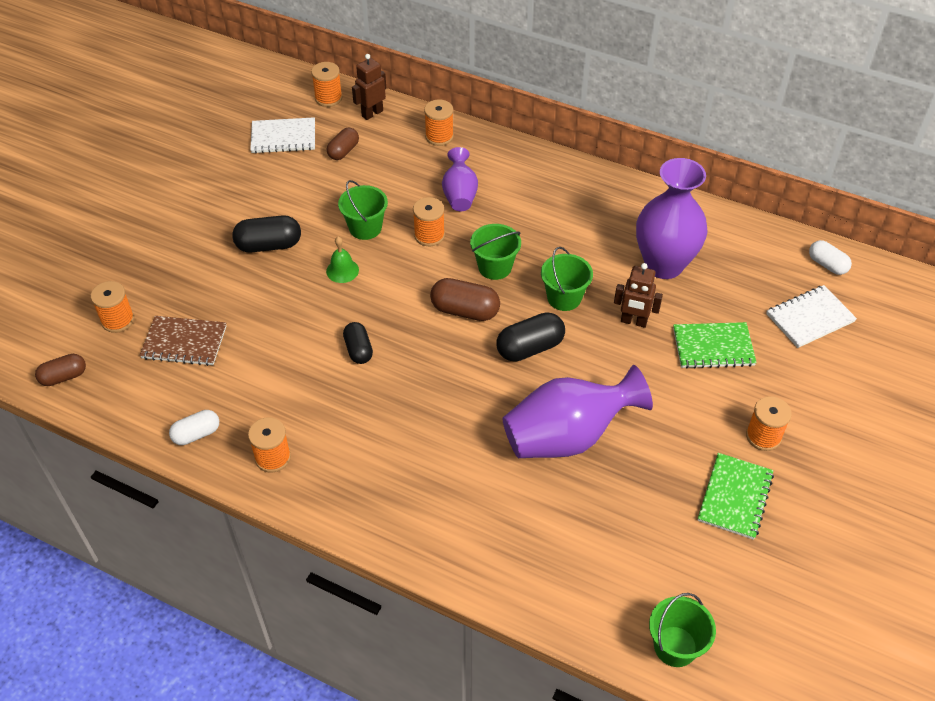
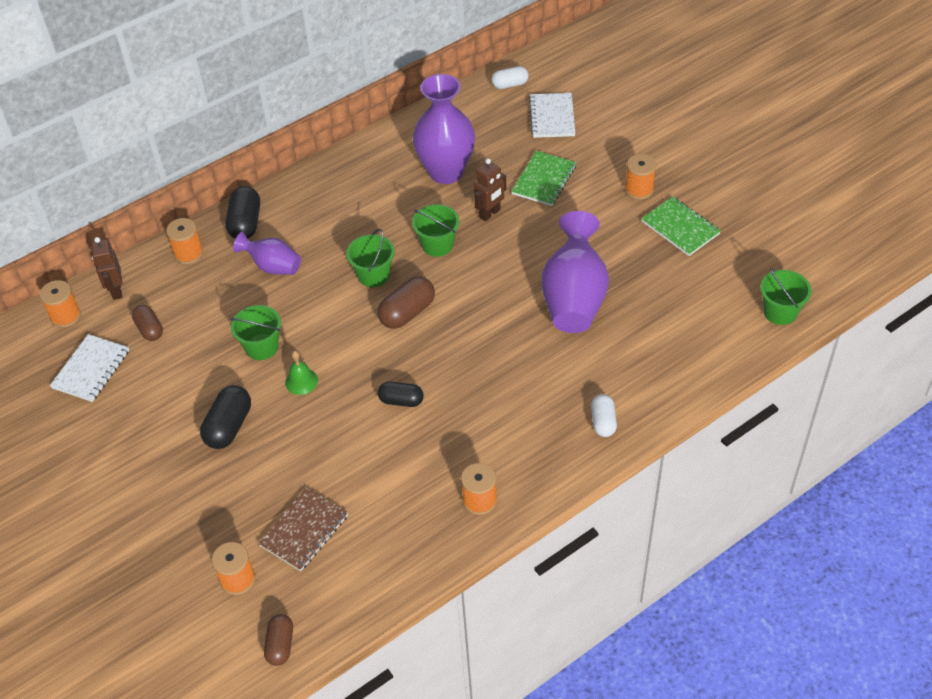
camera: 60 degrees left, 0 degrees up
(196, 434) = (419, 551): white capsule -> white capsule (603, 422)
(429, 235) = (305, 305): orange spool -> none
(530, 348) = (474, 286): black capsule -> black capsule (245, 223)

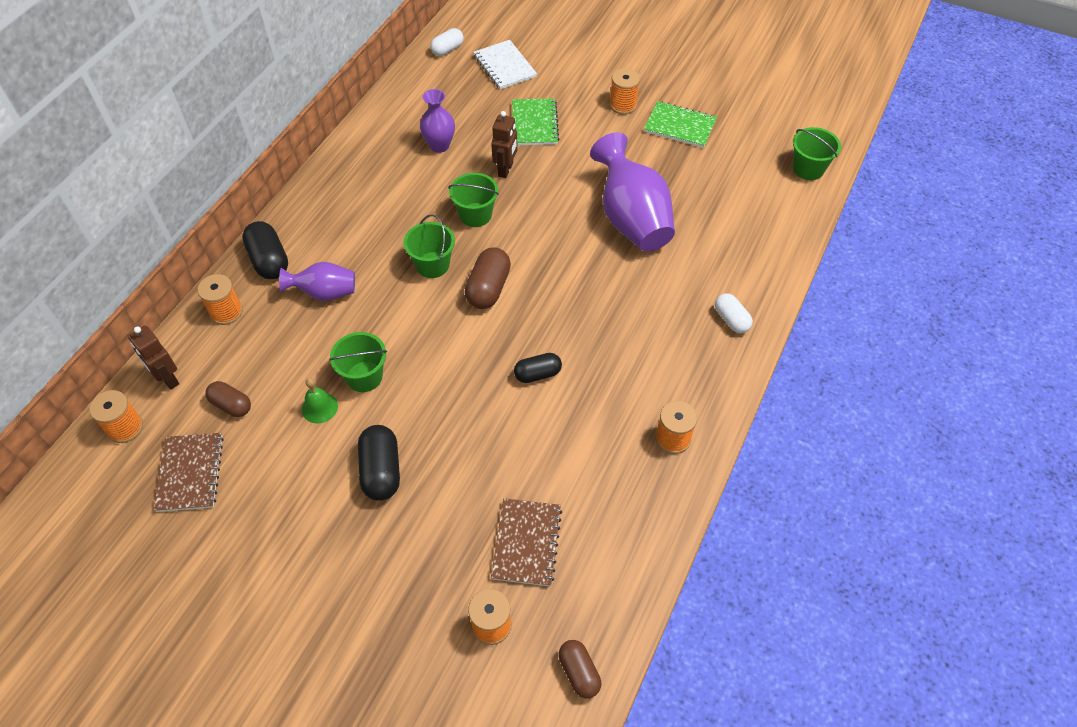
camera: 30 degrees left, 5 degrees up
(91, 369) = (190, 473): white notebook -> brown notebook
(301, 381) = (427, 394): green bell -> green bell (319, 407)
(446, 172) = (439, 145): purple vase -> purple vase, size x0.56

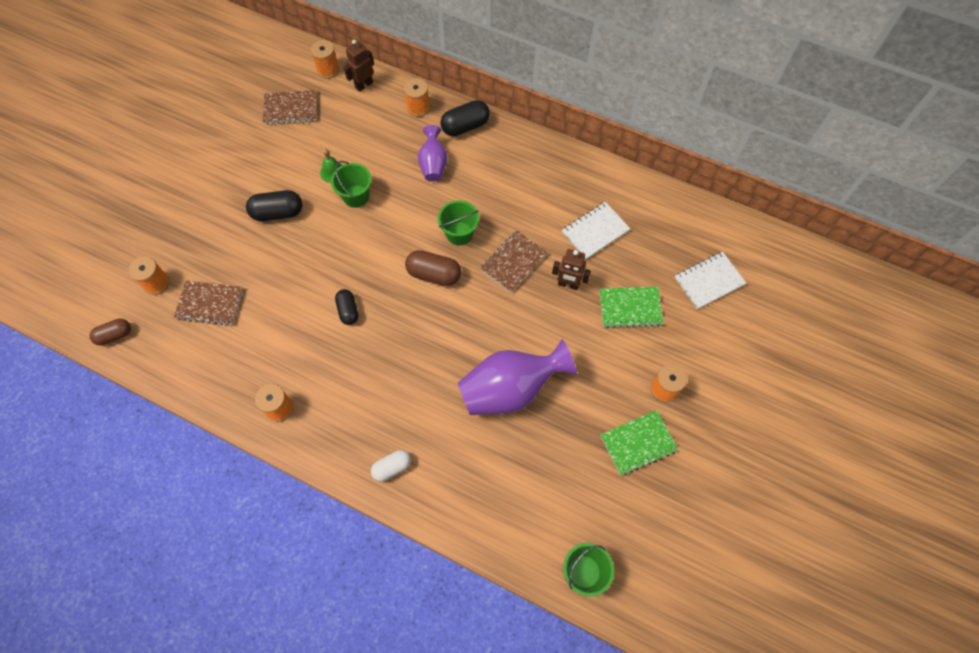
camera: 90 degrees right, 10 degrees up
(231, 405) = (339, 122): brown capsule -> none
(439, 145) = (595, 231): purple vase -> white notebook
(447, 49) = (726, 231): white capsule -> none
(475, 215) = (514, 262): green bucket -> brown notebook
(680, 126) = (638, 443): green notebook -> green notebook turned 45 degrees clockwise

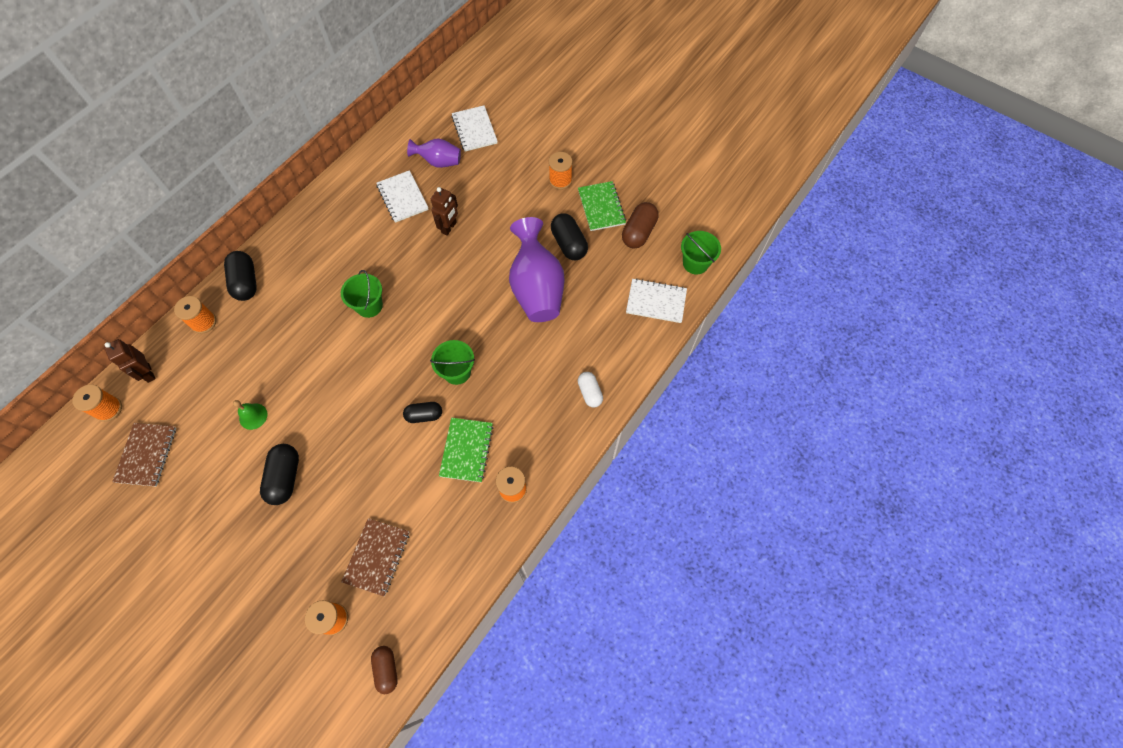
camera: 80 degrees left, 0 degrees up
(356, 196) = (292, 395): green bucket -> green bucket (457, 371)
(433, 164) = (281, 317): purple vase -> purple vase (439, 162)
(434, 274) = (407, 333): brown capsule -> brown capsule (638, 232)
(514, 262) = (414, 265): brown notebook -> none
(519, 528) = (656, 302): none -> white notebook
(576, 414) = (569, 244): none -> black capsule
(630, 308) = (484, 188): green notebook -> green notebook (466, 450)

